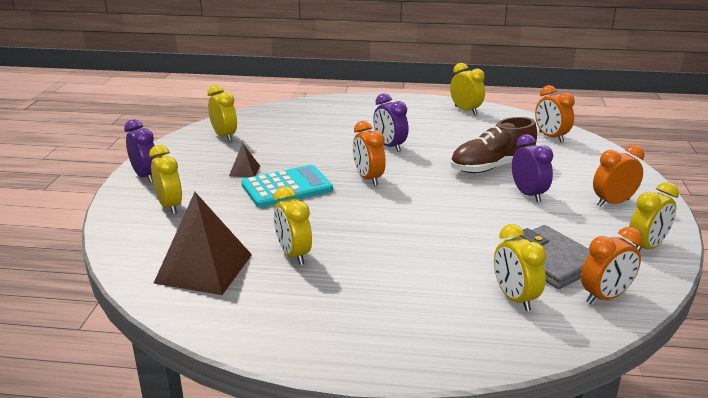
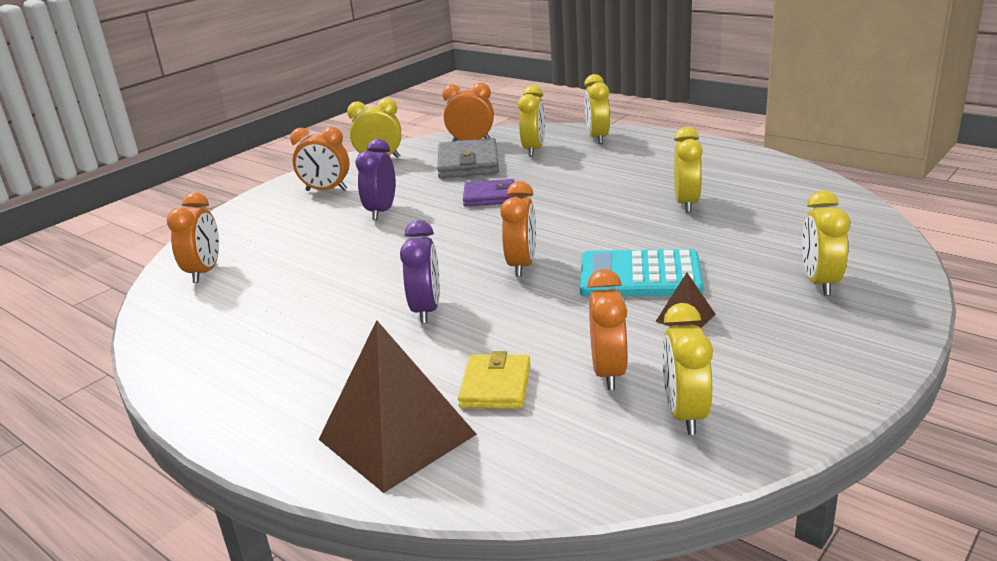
camera: 145 degrees left, 0 degrees up
(145, 176) = (861, 345): purple clock -> none
(204, 268) = (786, 208): brown pyramid -> brown pyramid (396, 436)
(268, 142) = (608, 372): none -> orange clock
(314, 128) = (496, 386): none -> yellow wallet
(465, 110) = (194, 357): yellow clock -> yellow clock (597, 138)
(468, 226) = (489, 196): none -> purple wallet
(492, 167) = (357, 248): brown shoe -> none

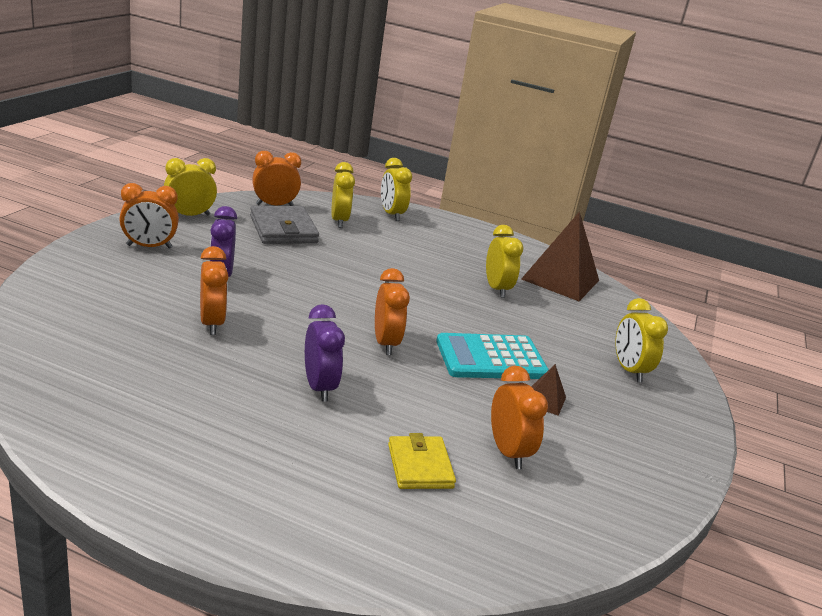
camera: 25 degrees left, 0 degrees up
(205, 272) = (59, 335): orange clock -> orange clock (212, 323)
(396, 436) = (355, 520): brown pyramid -> brown pyramid (560, 279)
(489, 196) = (321, 268): purple wallet -> none
(685, 414) = (583, 490): yellow clock -> none

